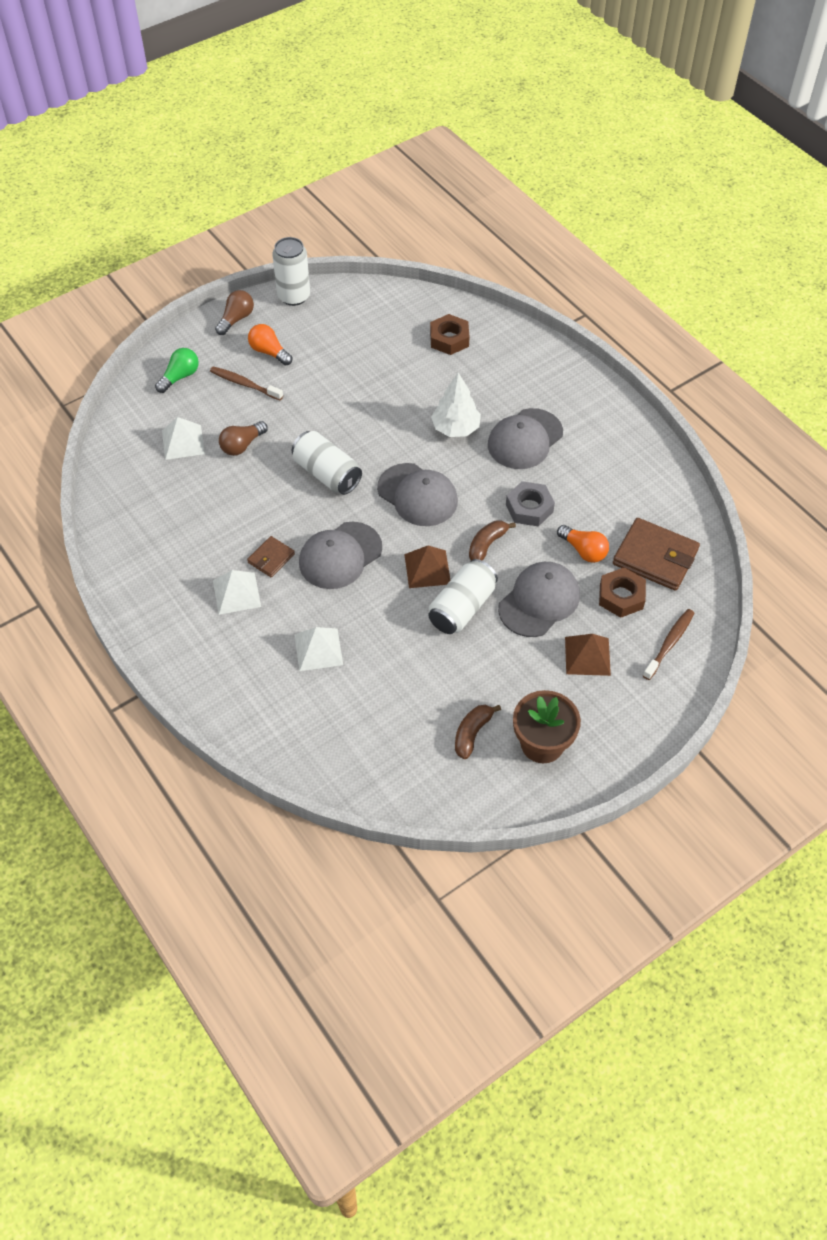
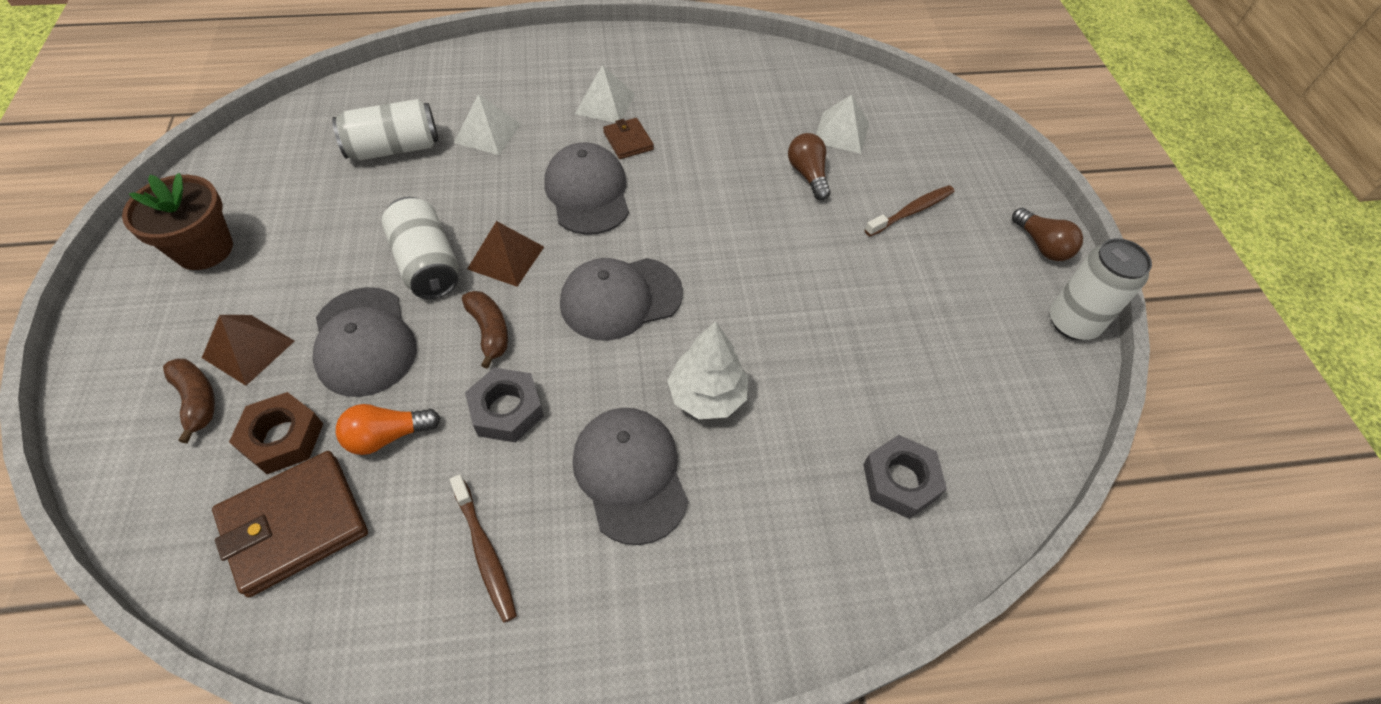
camera: 115 degrees right, 0 degrees up
(180, 377) = (951, 162): green light bulb -> none
(269, 352) = (962, 254): orange light bulb -> none
(327, 474) = (715, 228): white can -> white can (394, 148)
(449, 339) = (900, 481): brown nut -> grey nut
(472, 733) = (279, 200): brown banana -> brown banana (197, 400)
(669, 643) = (166, 451): brown toothbrush -> brown toothbrush (485, 552)

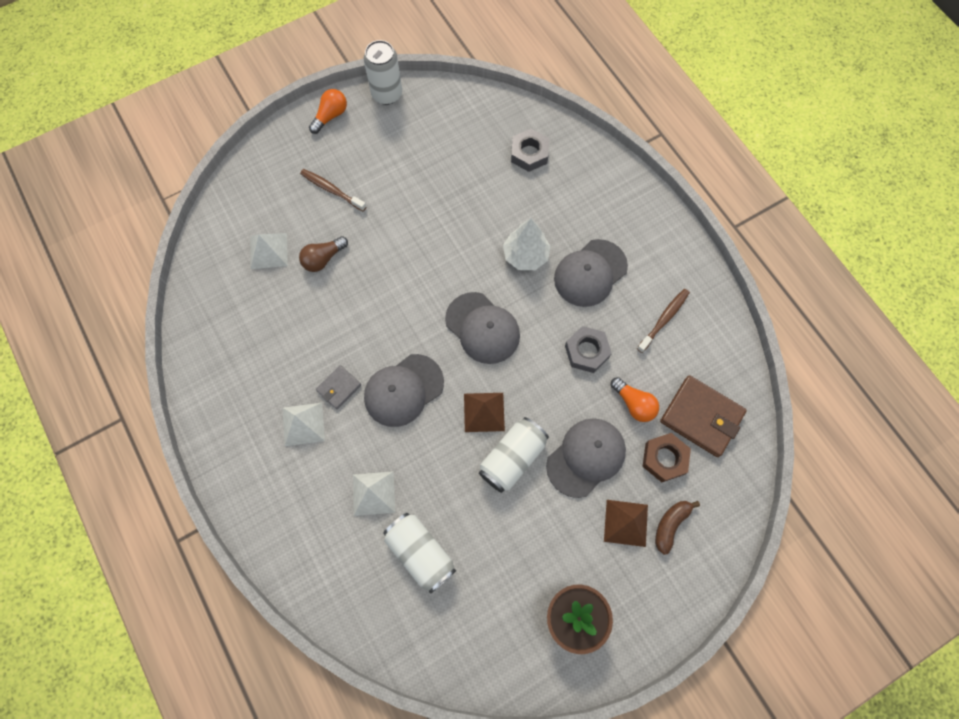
camera: 110 degrees left, 15 degrees up
(489, 331) = (542, 390): brown banana -> none
(628, 141) = (339, 388): brown wallet -> grey wallet
(1042, 245) = (330, 116): brown light bulb -> orange light bulb

